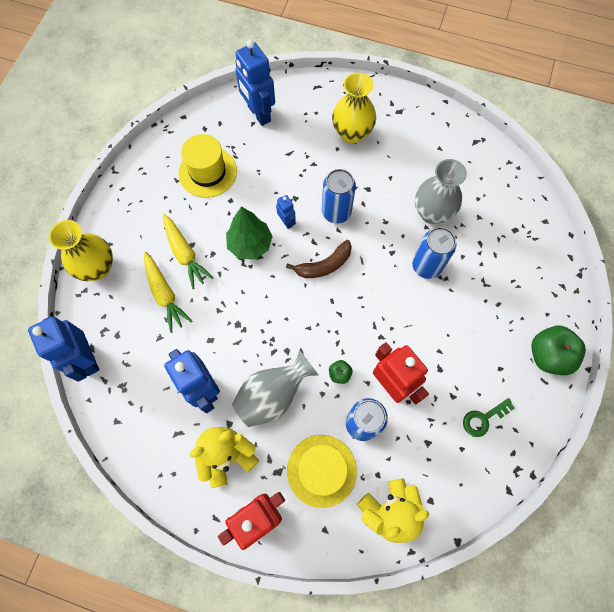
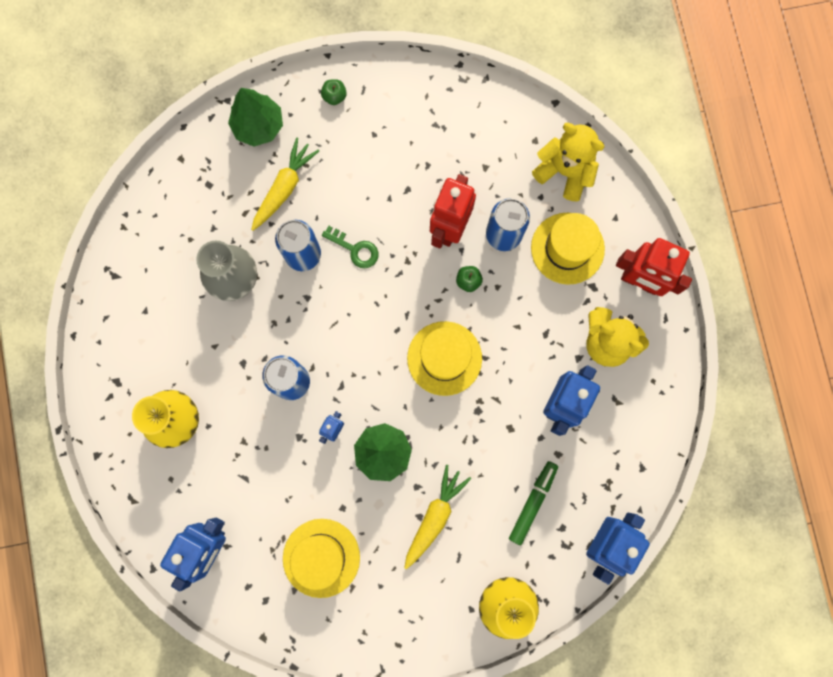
camera: 120 degrees left, 10 degrees up
(148, 324) = (532, 503): none -> green marker
(165, 294) = (491, 508): yellow carrot -> yellow carrot (284, 188)
(273, 395) = (526, 332): grey vase -> none
(290, 322) = (444, 358): none -> yellow hat
(324, 265) = (362, 360): brown banana -> none
(483, 419) = (433, 128): green key -> green key (355, 249)
(547, 286) = (258, 126): none -> green tree
(548, 355) = (334, 96): green apple -> green apple, size x0.48

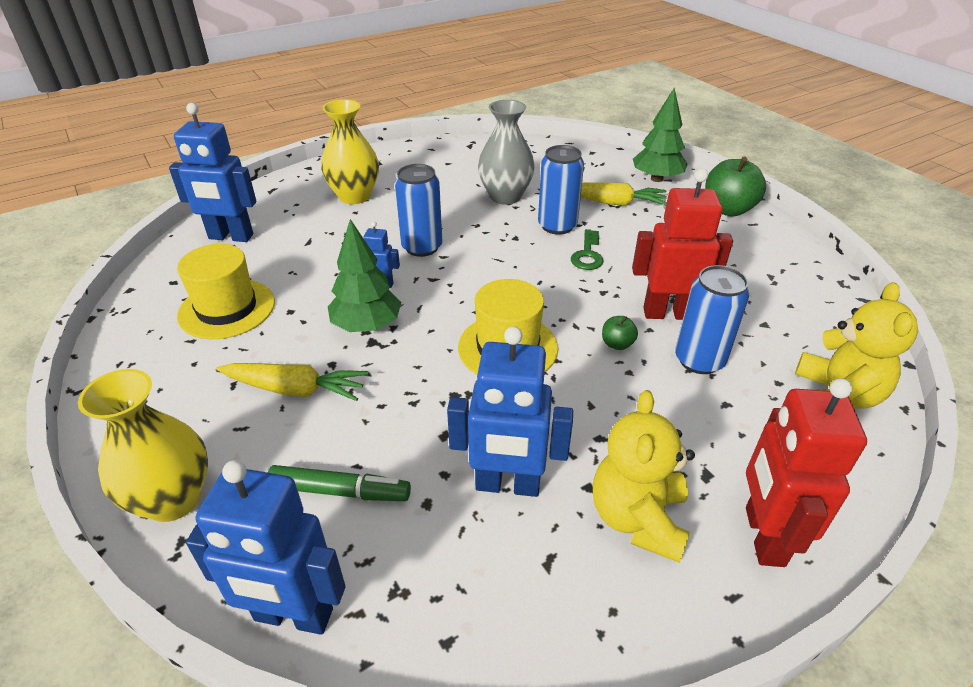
camera: 70 degrees right, 40 degrees down
(334, 96) = (727, 209): green apple -> green apple, size x2.09
(567, 248) = (736, 429): yellow hat -> none

